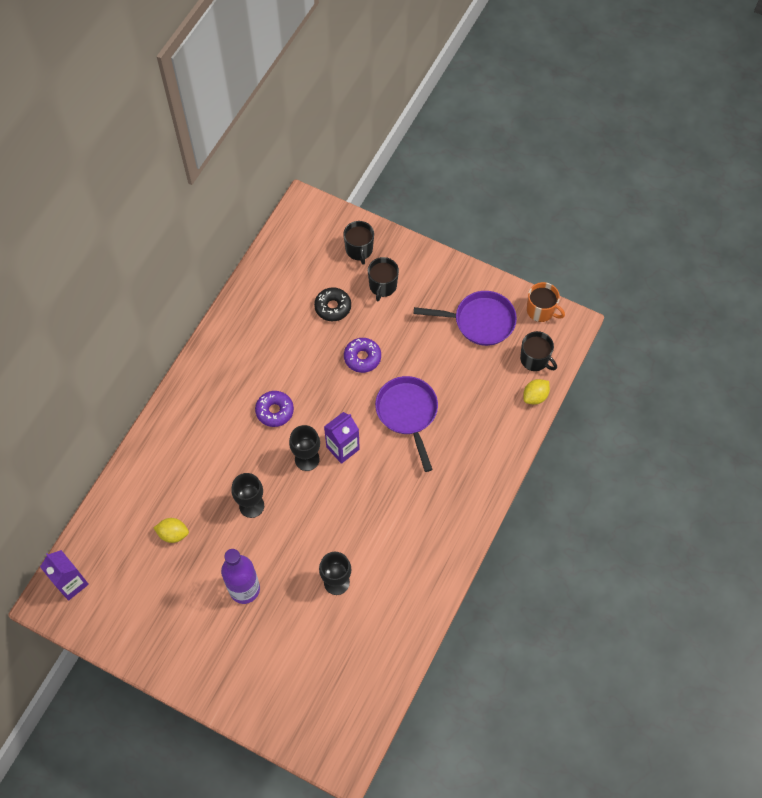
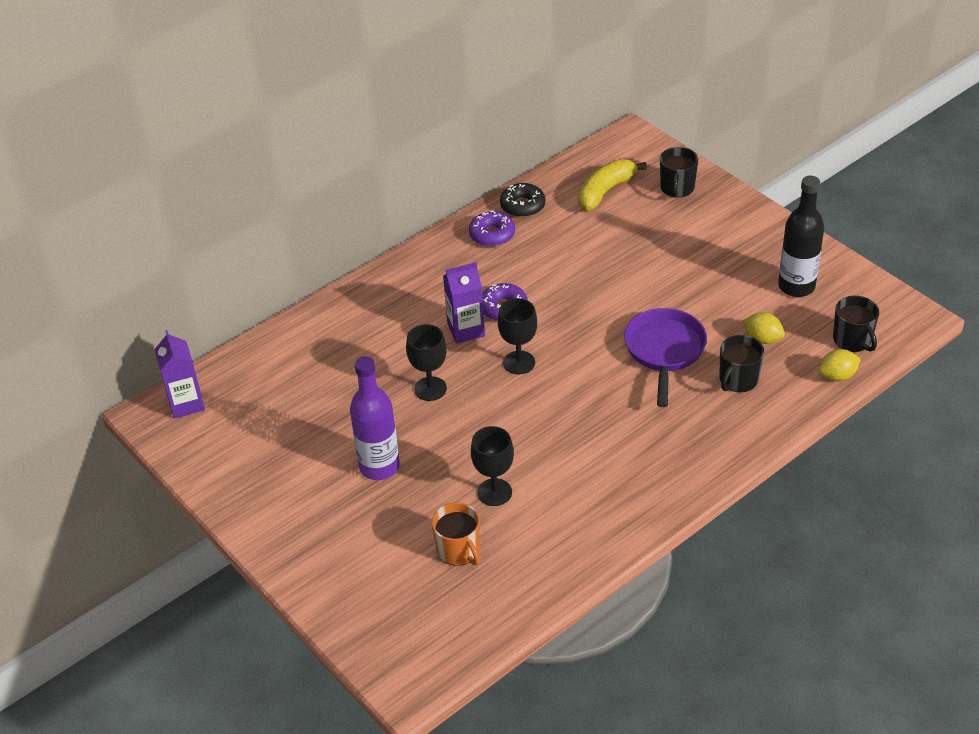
camera: 25 degrees right, 20 degrees down
(173, 534) = (325, 390): yellow lemon -> yellow lemon (762, 339)
(306, 270) = (605, 191): none -> yellow banana
(333, 307) = (620, 231): black donut -> black donut (522, 206)
(342, 448) = (567, 363): purple carton -> purple carton (466, 330)
(362, 357) = (633, 285): purple donut -> purple donut (492, 235)
(382, 286) = (690, 226): black mug -> black mug (738, 379)
(479, 321) = (796, 286): purple pan -> black bottle
(541, 310) = (881, 295): orange mug -> orange mug (459, 550)

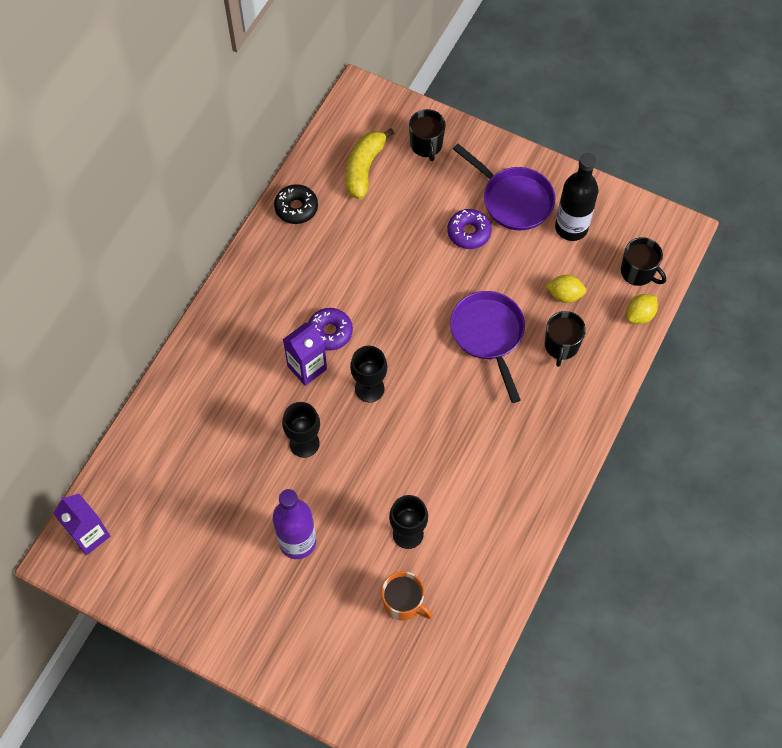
camera: 25 degrees left, 20 degrees up
(492, 235) = (283, 251): purple donut -> purple donut (469, 232)
(745, 250) = (513, 199): none -> purple pan

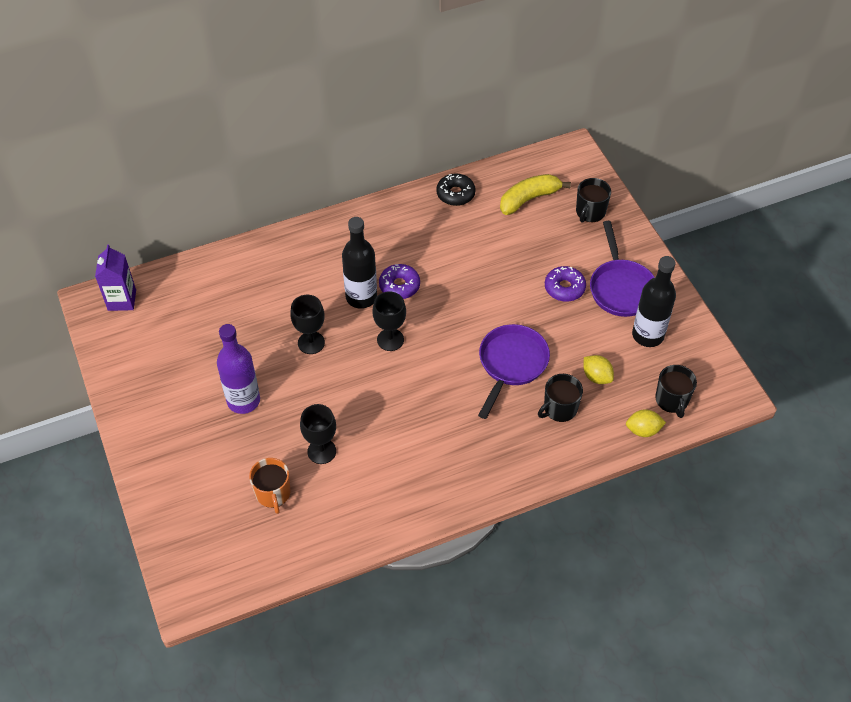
camera: 40 degrees right, 10 degrees down
(307, 368) = (361, 297): purple carton -> black bottle

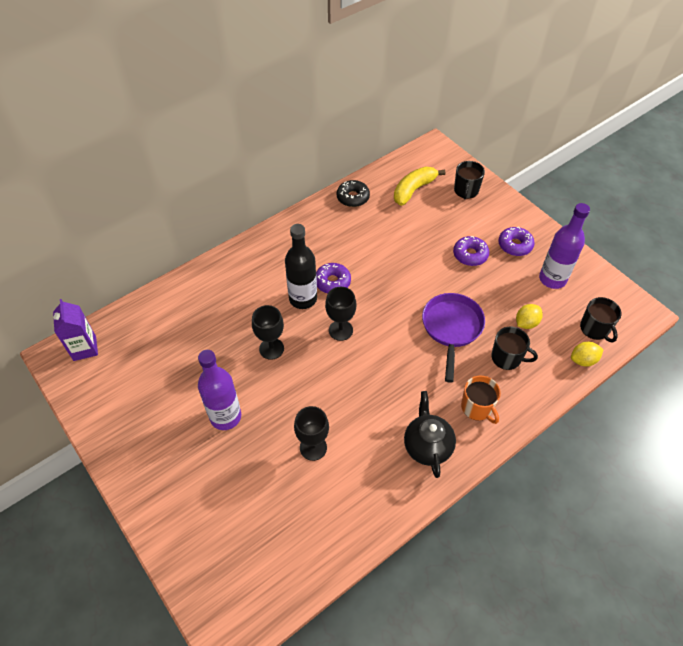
camera: 15 degrees left, 0 degrees up
(273, 493) = (280, 501): orange mug -> orange mug (477, 407)
(439, 477) = (427, 446): none -> black teapot
(559, 408) = (507, 358): black mug -> black mug turned 105 degrees counterclockwise
(596, 377) = (526, 323): yellow lemon -> yellow lemon turned 75 degrees counterclockwise
(621, 288) = (515, 245): purple pan -> purple donut
(647, 335) = (552, 279): black bottle -> purple bottle

